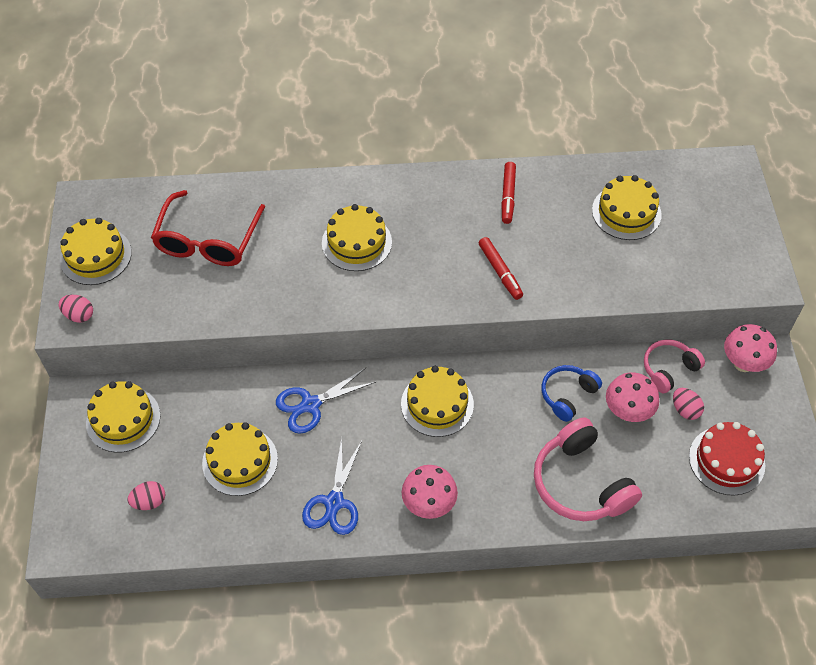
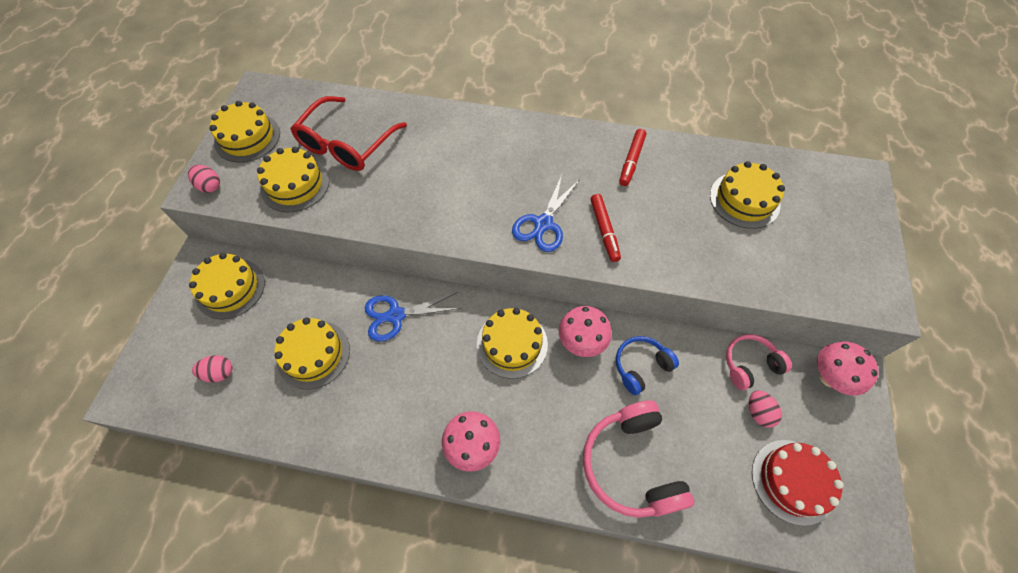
camera: 15 degrees right, 5 degrees up
(334, 502) = (383, 419): blue scissors -> blue scissors (543, 224)
(356, 242) = (477, 174): yellow cake -> yellow cake (295, 184)
(627, 411) = (697, 399): pink mushroom -> pink mushroom (581, 342)

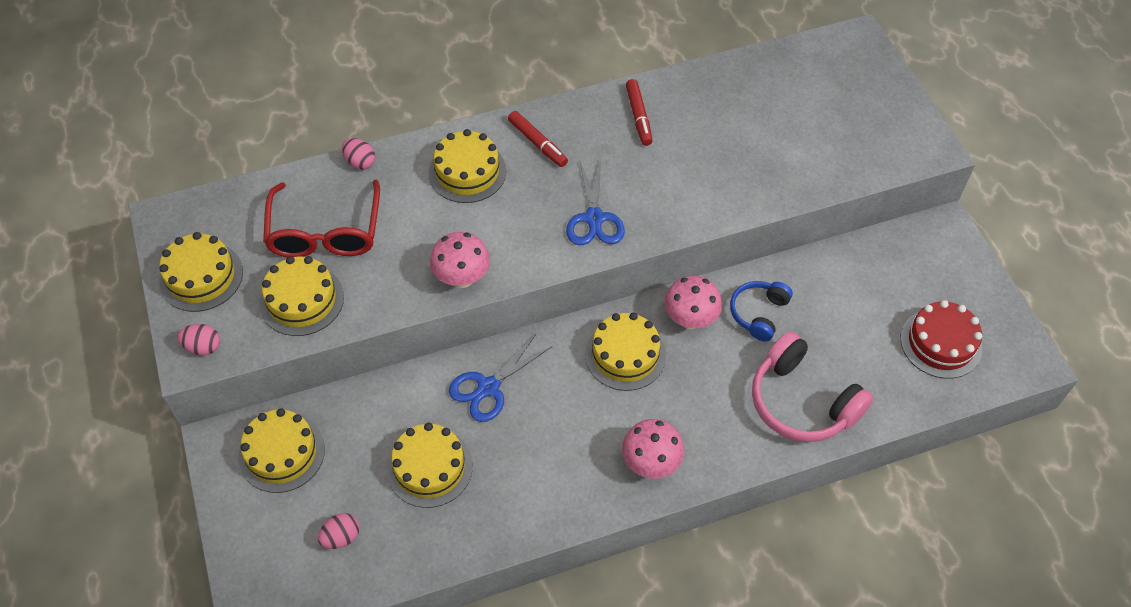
camera: 30 degrees left, 5 degrees down
(604, 230) = (656, 197): red marker -> red marker (537, 143)
(744, 200) = (767, 108): yellow cake -> yellow cake (467, 172)
(749, 364) = (852, 263): pink headphones -> none
(758, 412) = (882, 301): pink egg -> pink egg (360, 162)
(829, 377) = (924, 240): pink mushroom -> pink mushroom (462, 278)

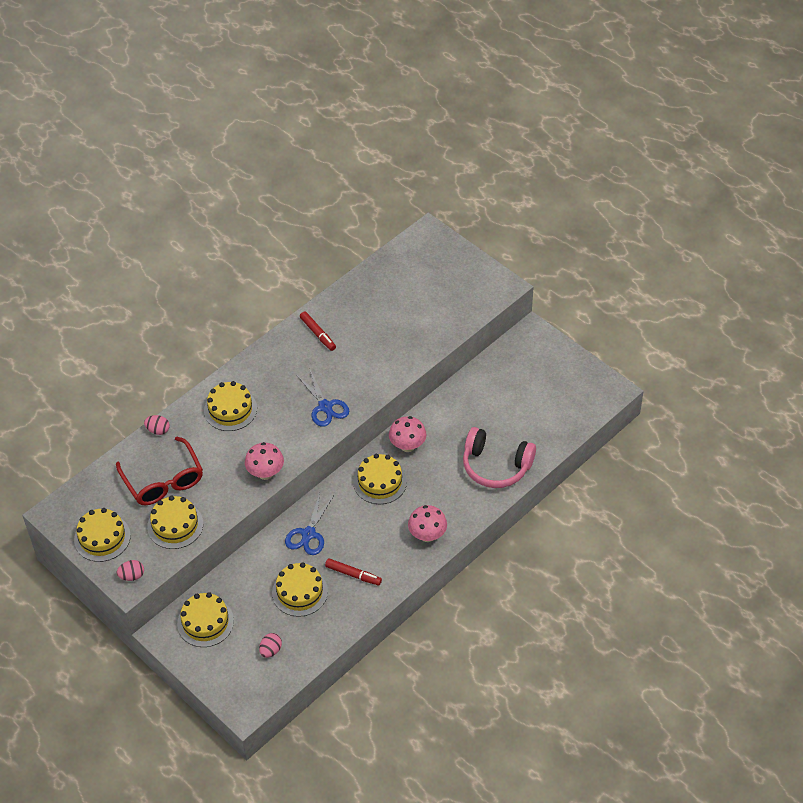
camera: 25 degrees left, 5 degrees down
(537, 143) = (264, 375): red marker -> red marker (353, 574)
(758, 313) = (446, 426): blue headphones -> none
(941, 343) = (559, 401): red cake -> none

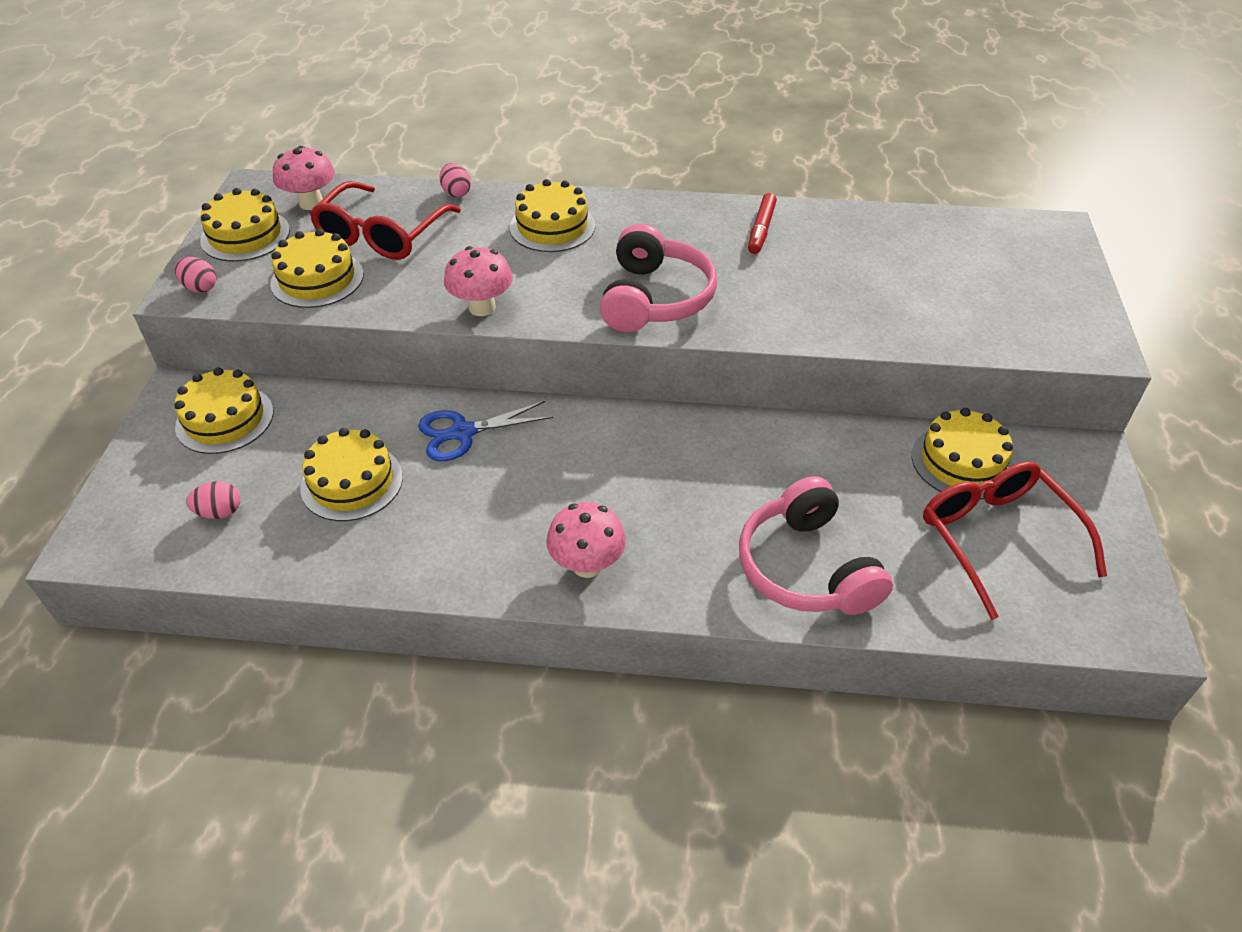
camera: 50 degrees right, 5 degrees down
(325, 407) = (655, 298): blue scissors -> pink headphones
(353, 574) = (433, 522): red marker -> none
(380, 482) = (627, 452): yellow cake -> yellow cake (961, 462)
(407, 446) = (721, 443): pink mushroom -> pink mushroom (311, 203)
(539, 396) = (997, 538): none -> red glasses

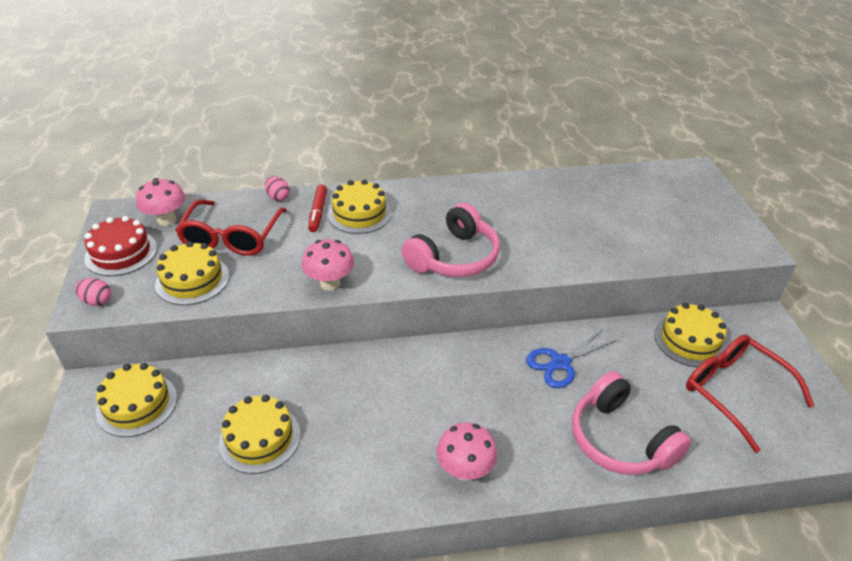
camera: 15 degrees left, 5 degrees down
(220, 512) = (157, 485): pink egg -> none
(245, 235) = (121, 253): yellow cake -> red cake
(463, 433) = (334, 381): blue scissors -> blue scissors (560, 363)
(655, 298) = (454, 257): pink headphones -> pink headphones turned 45 degrees clockwise
(761, 230) = (507, 196): red marker -> red marker (318, 212)

